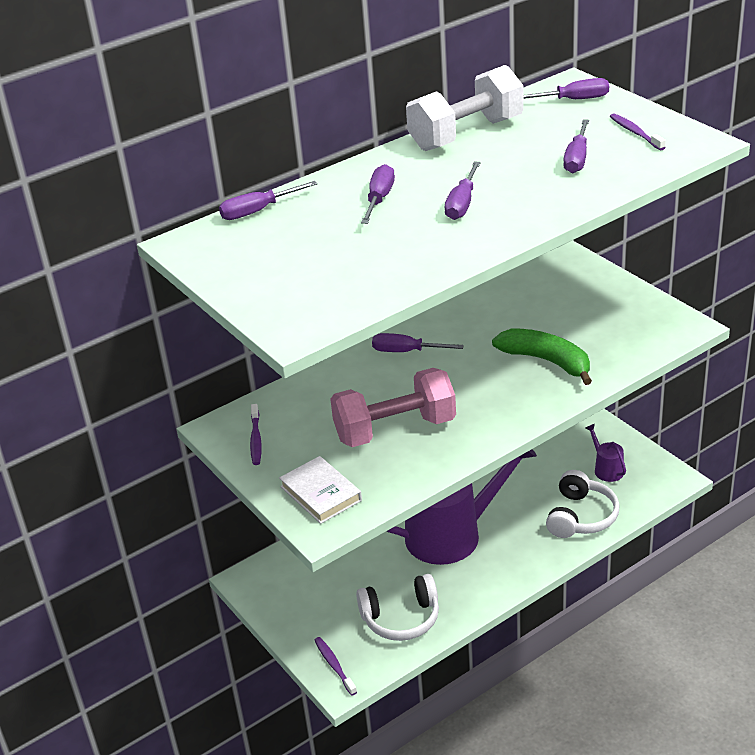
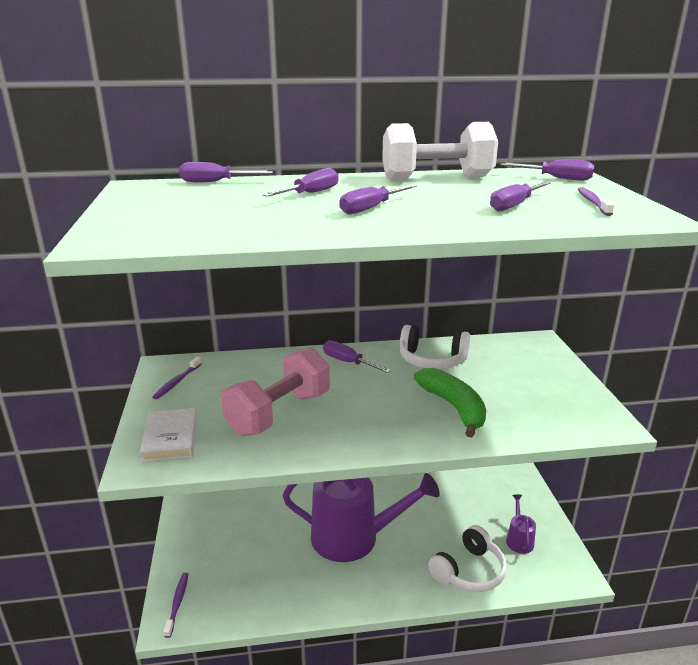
camera: 25 degrees right, 10 degrees down
(395, 429) = (279, 413): pink dumbbell -> pink dumbbell turned 60 degrees counterclockwise
(401, 618) = (259, 589): white headphones -> white headphones (432, 360)

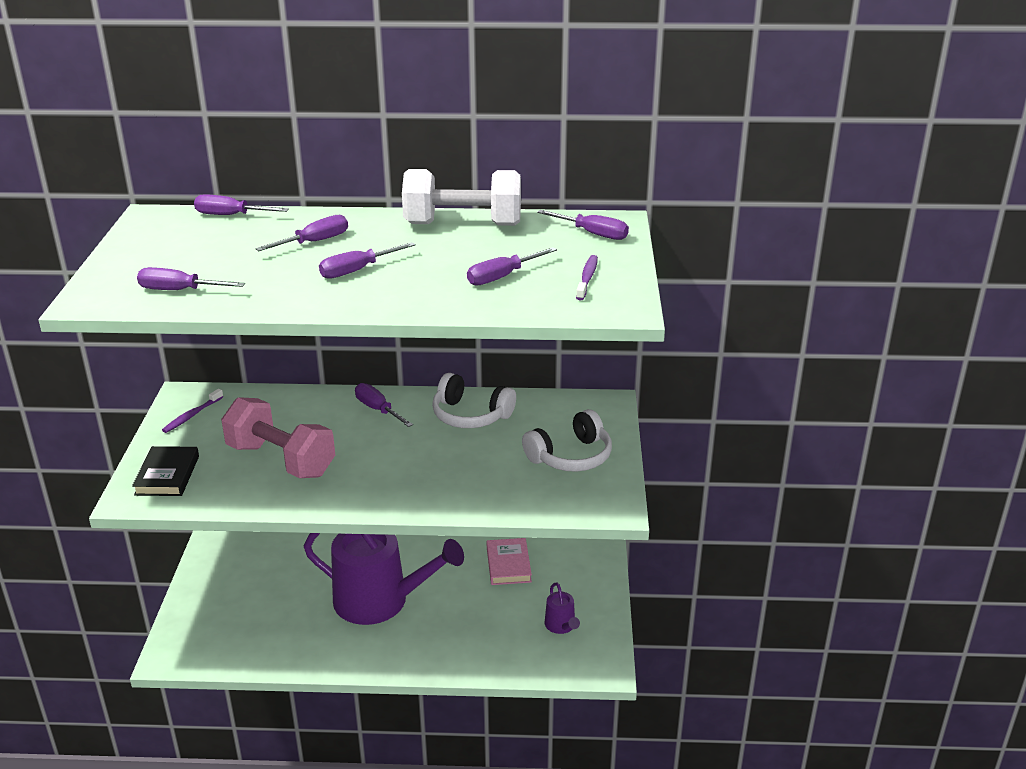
camera: 10 degrees right, 5 degrees up
(170, 438) = (167, 475): white book -> black book
(177, 603) = (179, 642): purple toothbrush -> none
(197, 230) = (178, 290): none -> purple screwdriver
(279, 413) = (281, 460): pink dumbbell -> pink dumbbell turned 75 degrees clockwise
(449, 491) = (508, 565): none -> pink book
(454, 407) = (461, 472): green banana -> none
(469, 571) = (489, 650): white headphones -> white headphones (571, 456)
(519, 540) = (561, 626): purple watering can -> purple watering can turned 150 degrees clockwise

